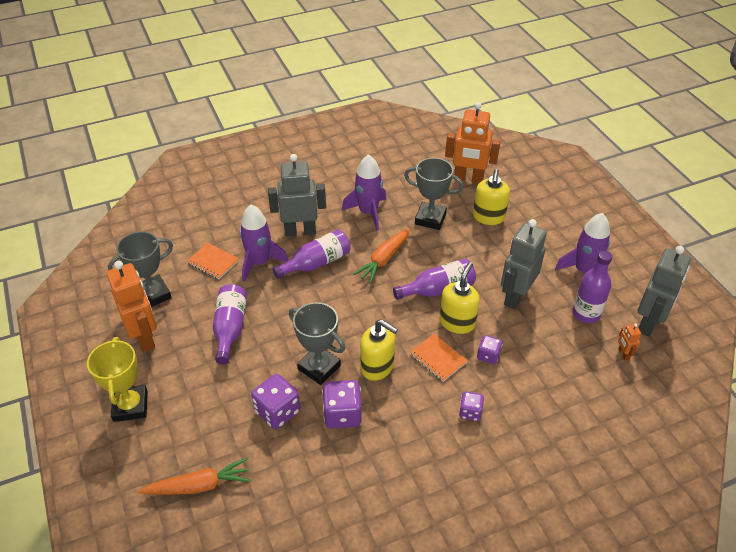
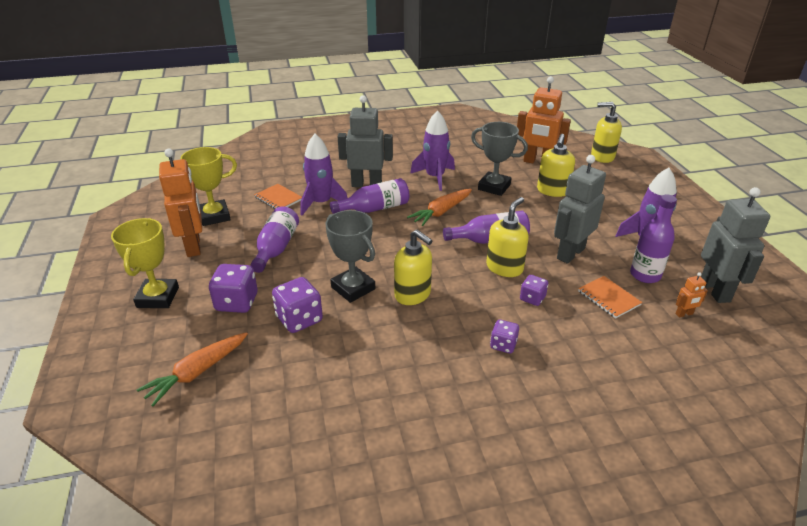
camera: 10 degrees right, 10 degrees down
(153, 295) = (214, 216): grey trophy -> yellow trophy
(199, 485) = (197, 372): orange carrot -> orange carrot turned 135 degrees clockwise
(342, 414) = (365, 330): purple dice -> purple dice (237, 302)
(438, 358) = (478, 295): orange notebook -> orange notebook (608, 298)
(531, 163) = (602, 157): none -> yellow soap dispenser
(623, 354) = (684, 314): orange robot -> orange robot turned 105 degrees counterclockwise
(648, 323) = (715, 290): grey robot -> grey robot turned 45 degrees counterclockwise

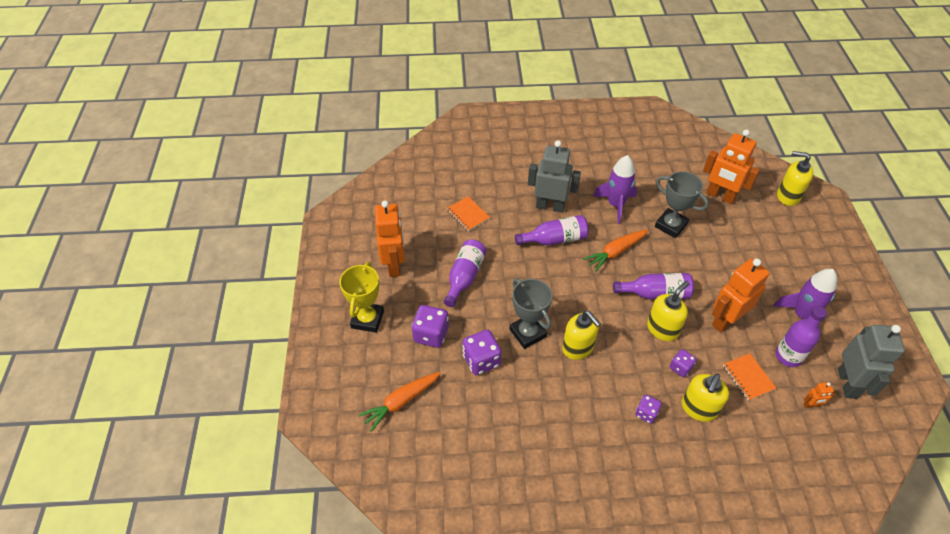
camera: 10 degrees right, 15 degrees up
(214, 216) = (411, 230): yellow trophy -> none
(321, 203) = (506, 226): purple rocket -> none
(552, 191) = (726, 238): yellow soap dispenser -> yellow soap dispenser (698, 408)
(570, 253) = (725, 320): grey robot -> orange robot

